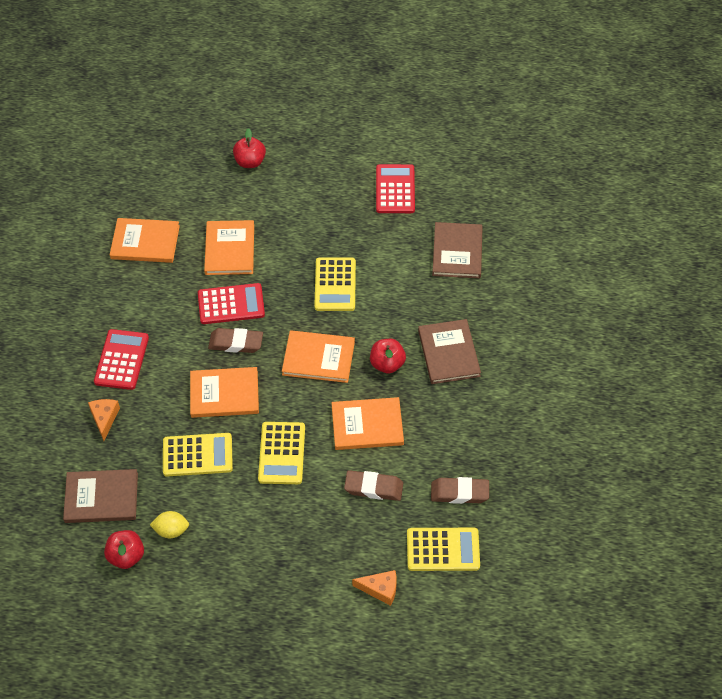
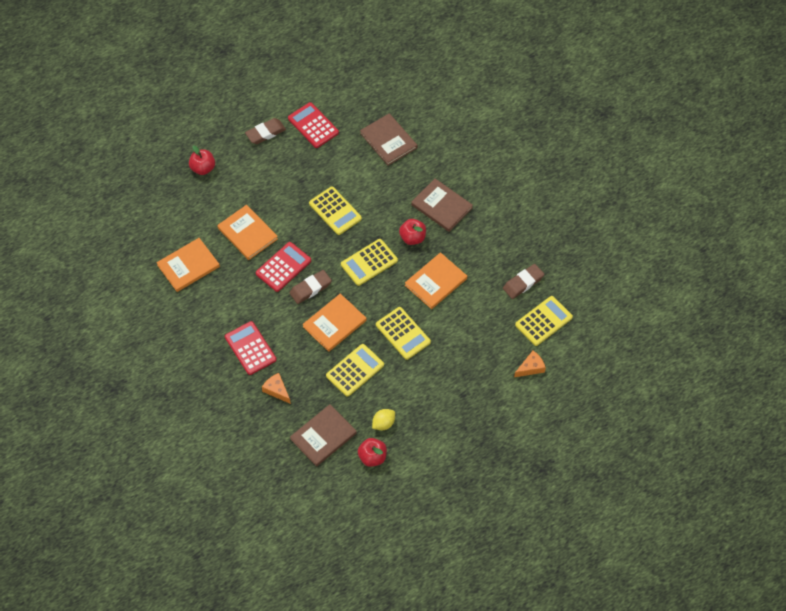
camera: 40 degrees left, 5 degrees up
(318, 358) = (369, 262): orange book -> yellow calculator
(373, 488) = (474, 315): brown eraser -> brown eraser (265, 133)

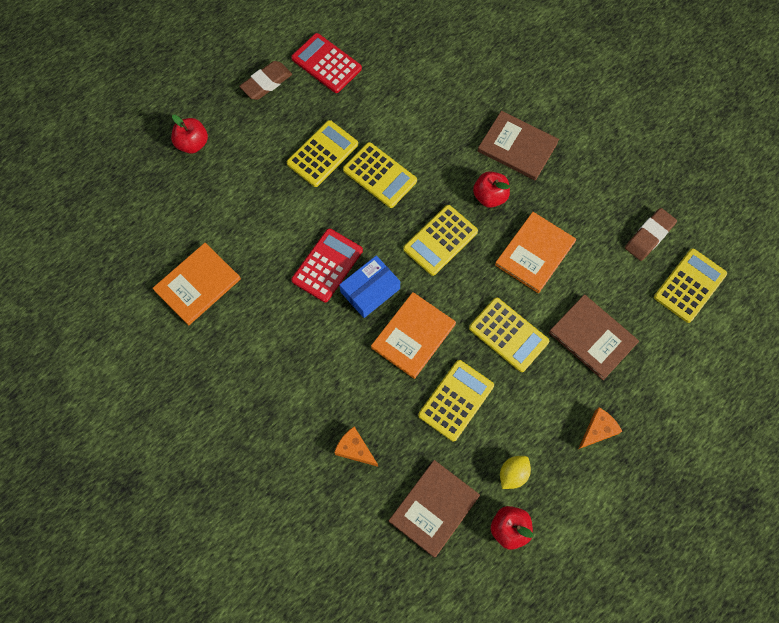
camera: 10 degrees left, 10 degrees up
(247, 233) = (269, 225): orange book -> none
(250, 348) = (306, 392): red calculator -> none
(296, 190) = (322, 154): none -> yellow calculator
(310, 288) = (370, 290): brown eraser -> blue box
(388, 140) = (428, 69): brown book -> brown book (592, 337)
(531, 367) = (690, 355): orange cheese -> orange cheese (597, 430)

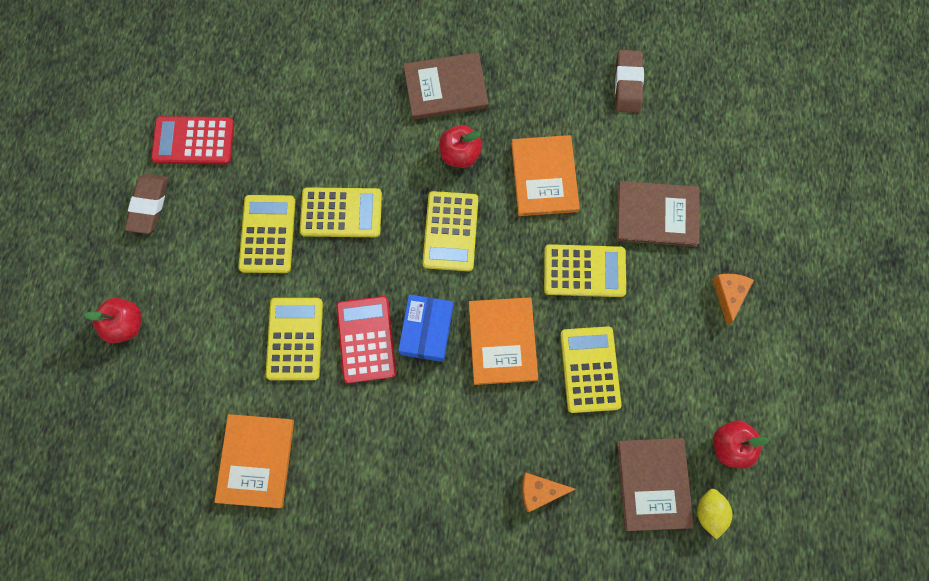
camera: 40 degrees left, 5 degrees up
(513, 474) = (693, 394): yellow lemon -> yellow lemon (709, 512)
(689, 285) = (697, 103): yellow calculator -> yellow calculator (295, 339)

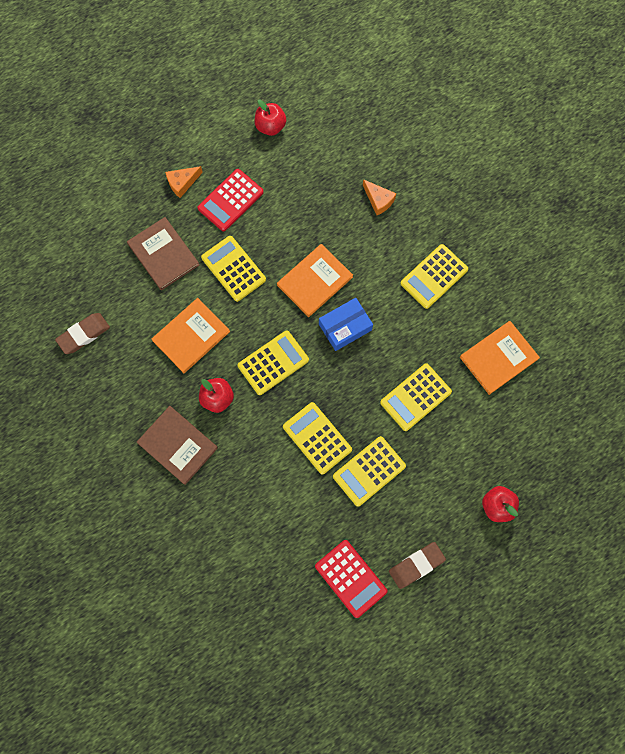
camera: 130 degrees left, 0 degrees up
(366, 339) = (380, 356): red calculator -> red calculator (230, 200)
(590, 369) = (290, 223): yellow calculator -> yellow calculator (434, 276)
(653, 483) = (324, 149): brown book -> none
(709, 512) = (315, 113): yellow lemon -> none

